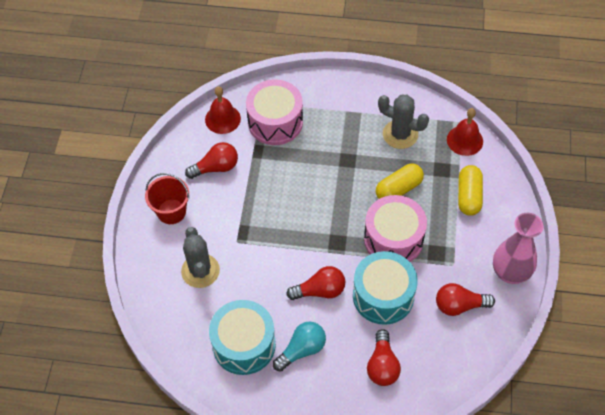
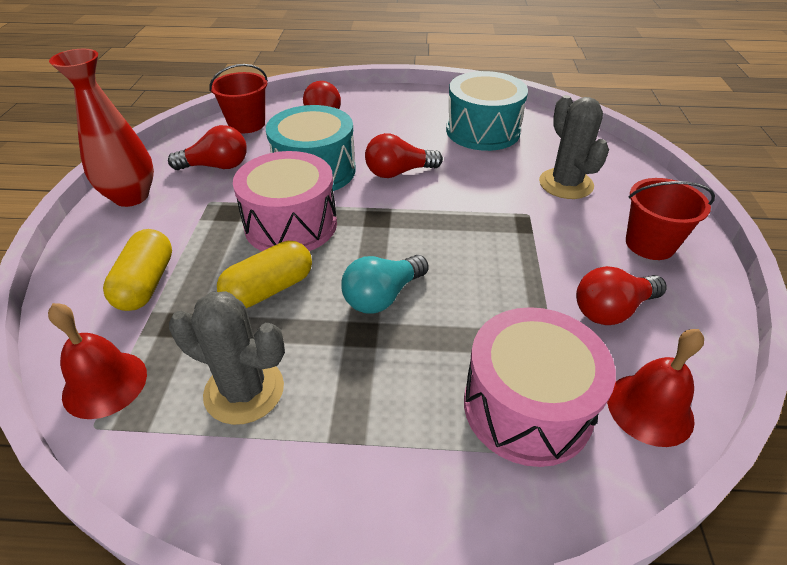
camera: 175 degrees right, 15 degrees down
(302, 350) = (415, 130): turquoise light bulb -> turquoise light bulb (382, 296)
(450, 367) = (247, 124): none -> red bucket
(510, 273) = (131, 196): pink vase -> red vase

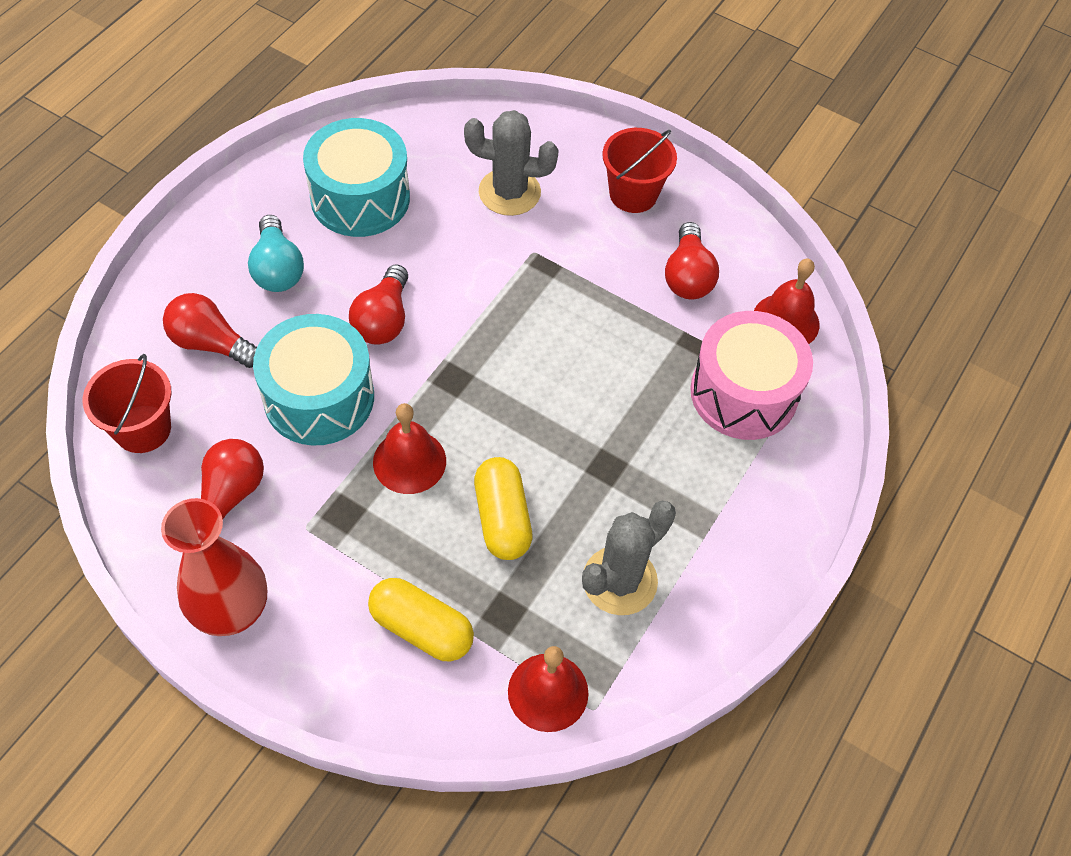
camera: 65 degrees left, 15 degrees up
(291, 225) = (409, 461): pink drum -> red bell
(382, 296) = (571, 429): turquoise light bulb -> turquoise light bulb (277, 269)

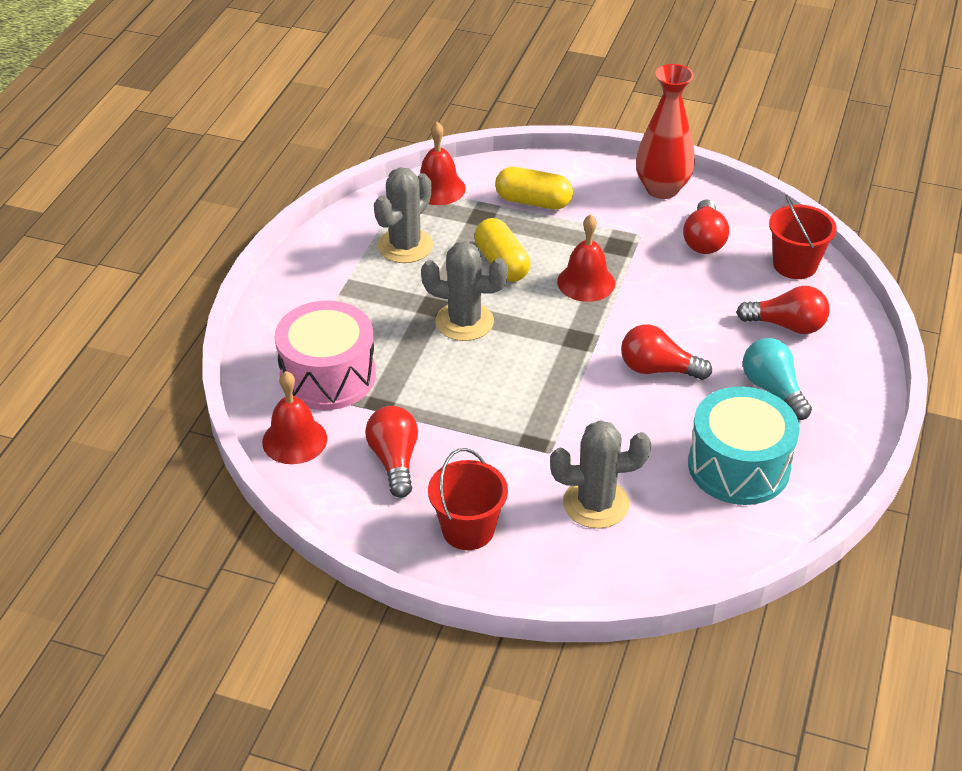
camera: 170 degrees right, 15 degrees down
(319, 397) = (677, 307): turquoise drum -> none
(383, 320) = (658, 369): red light bulb -> red light bulb turned 75 degrees counterclockwise
(574, 434) = (464, 322): none -> grey cactus

